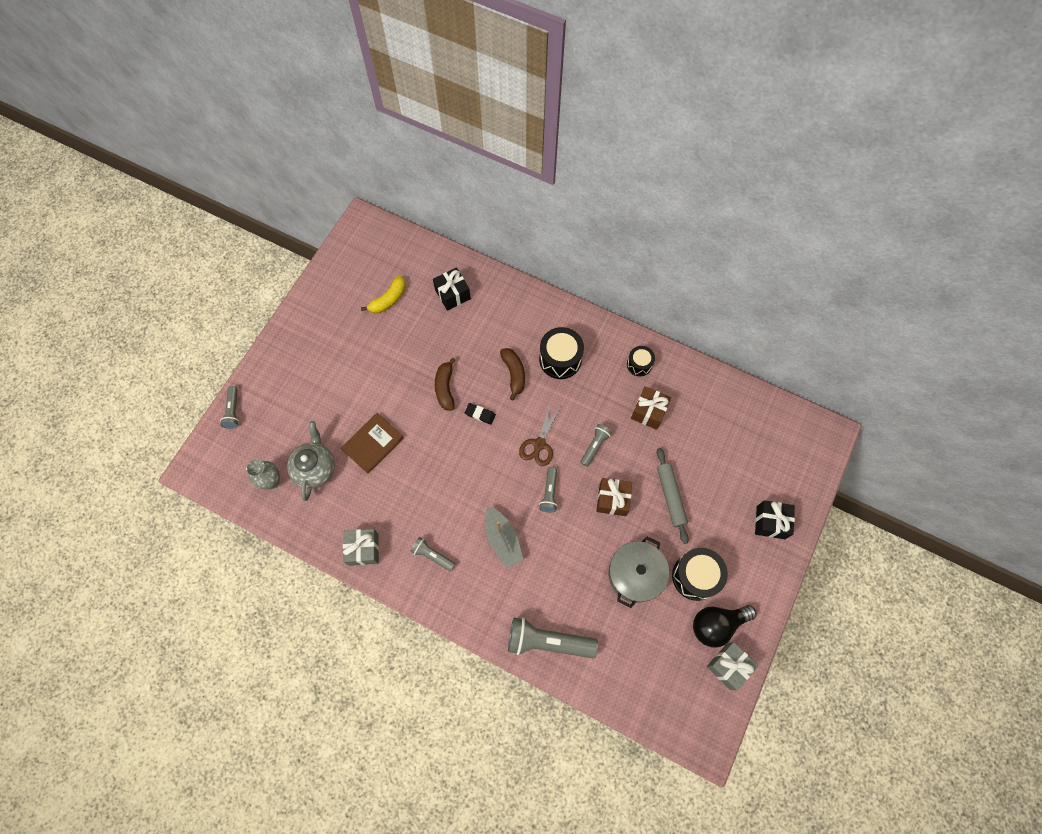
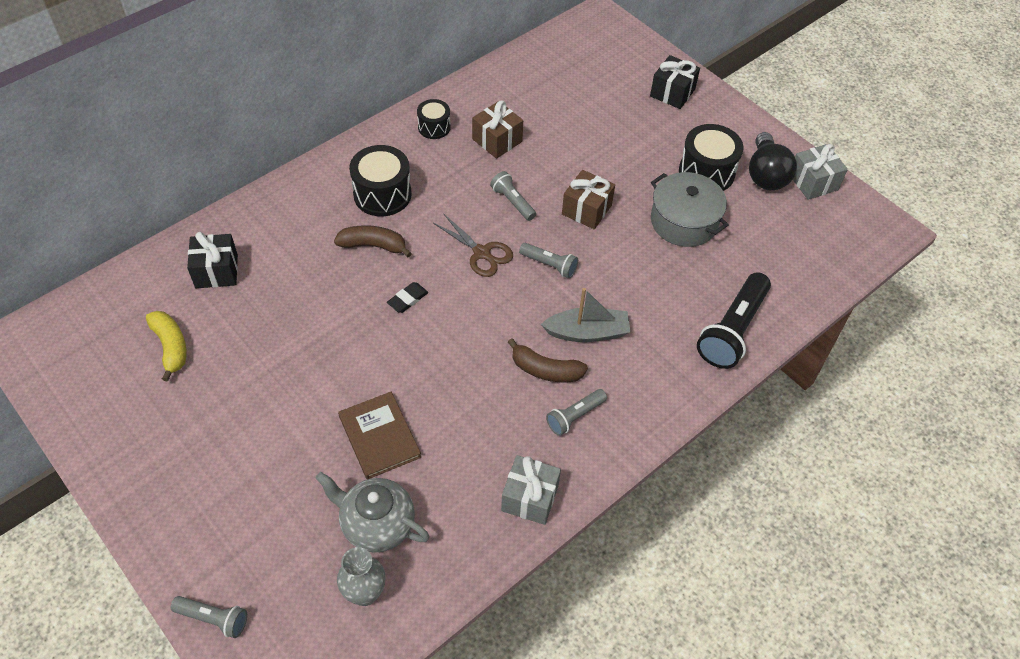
camera: 70 degrees left, 15 degrees down
(445, 388) = (348, 324): brown banana -> brown banana (545, 370)
(548, 641) = (732, 330): grey flashlight -> black flashlight
(670, 496) = (607, 159): grey rolling pin -> none

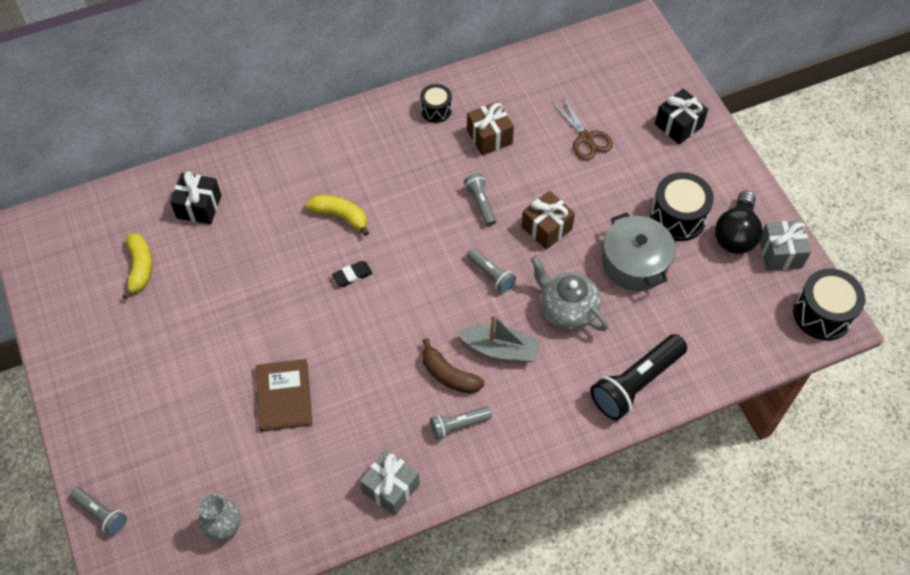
camera: 20 degrees right, 5 degrees up
(373, 246) = (340, 216): brown banana -> yellow banana
(376, 524) = (255, 473): grey teapot -> grey teapot (566, 309)
(382, 194) = (365, 167): black drum -> black drum (822, 314)
(482, 253) = (434, 247): brown scissors -> brown scissors (586, 138)

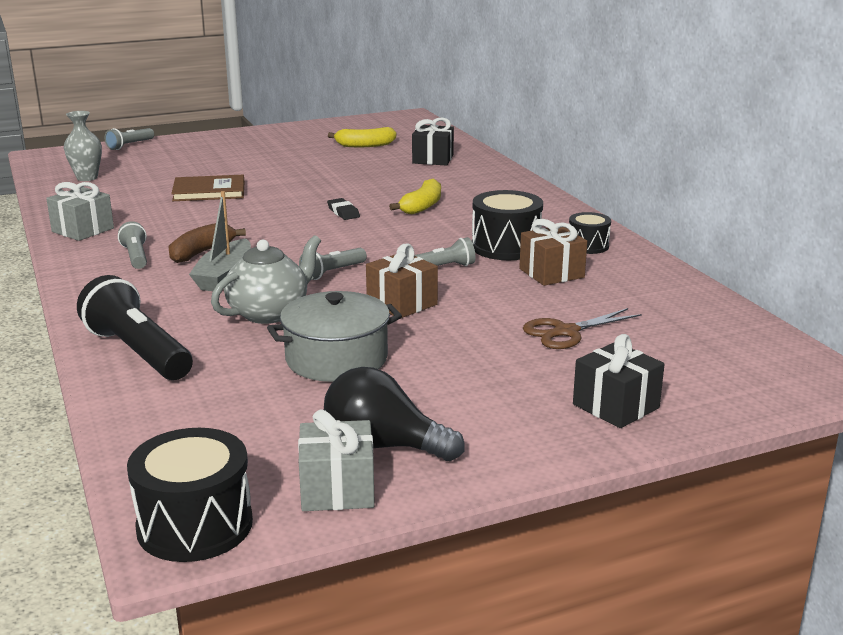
camera: 90 degrees right, 35 degrees down
(677, 217) = (419, 396): black drum -> black drum (506, 247)

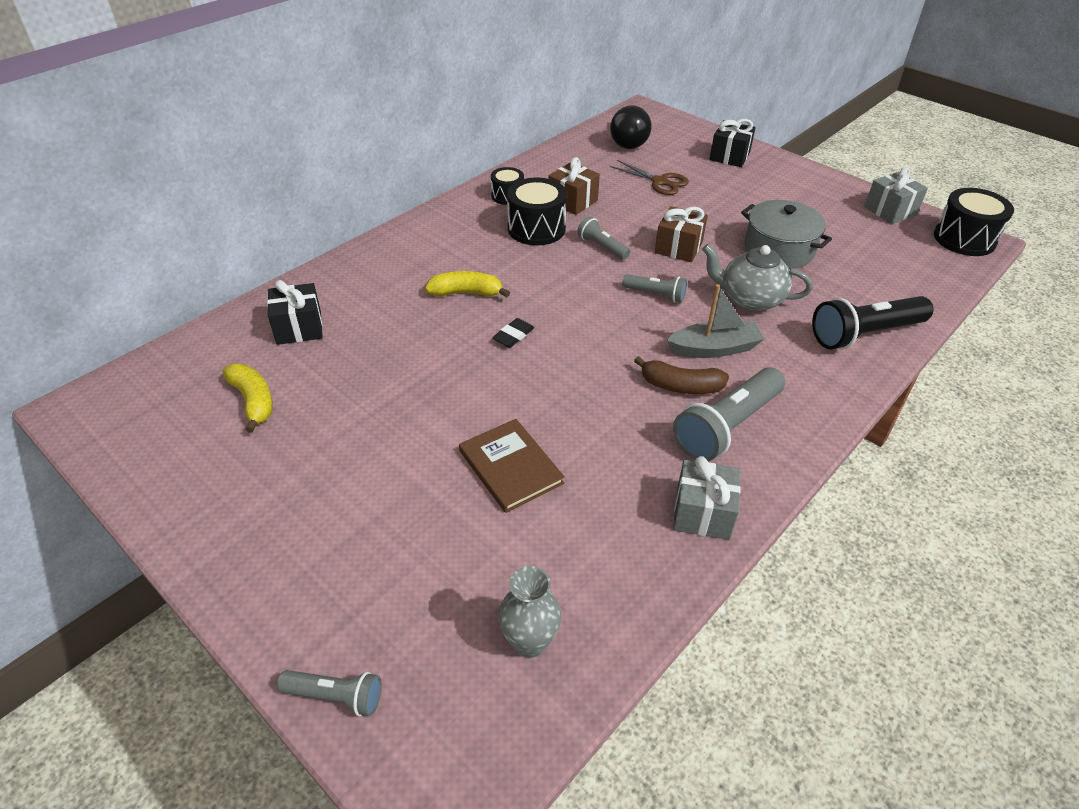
camera: 115 degrees left, 20 degrees up
(136, 257) = (727, 426): grey flashlight -> grey flashlight, size x1.85
(138, 352) = (865, 334): black flashlight -> black flashlight turned 45 degrees clockwise
(383, 446) = (842, 208): black light bulb -> black light bulb (627, 142)

